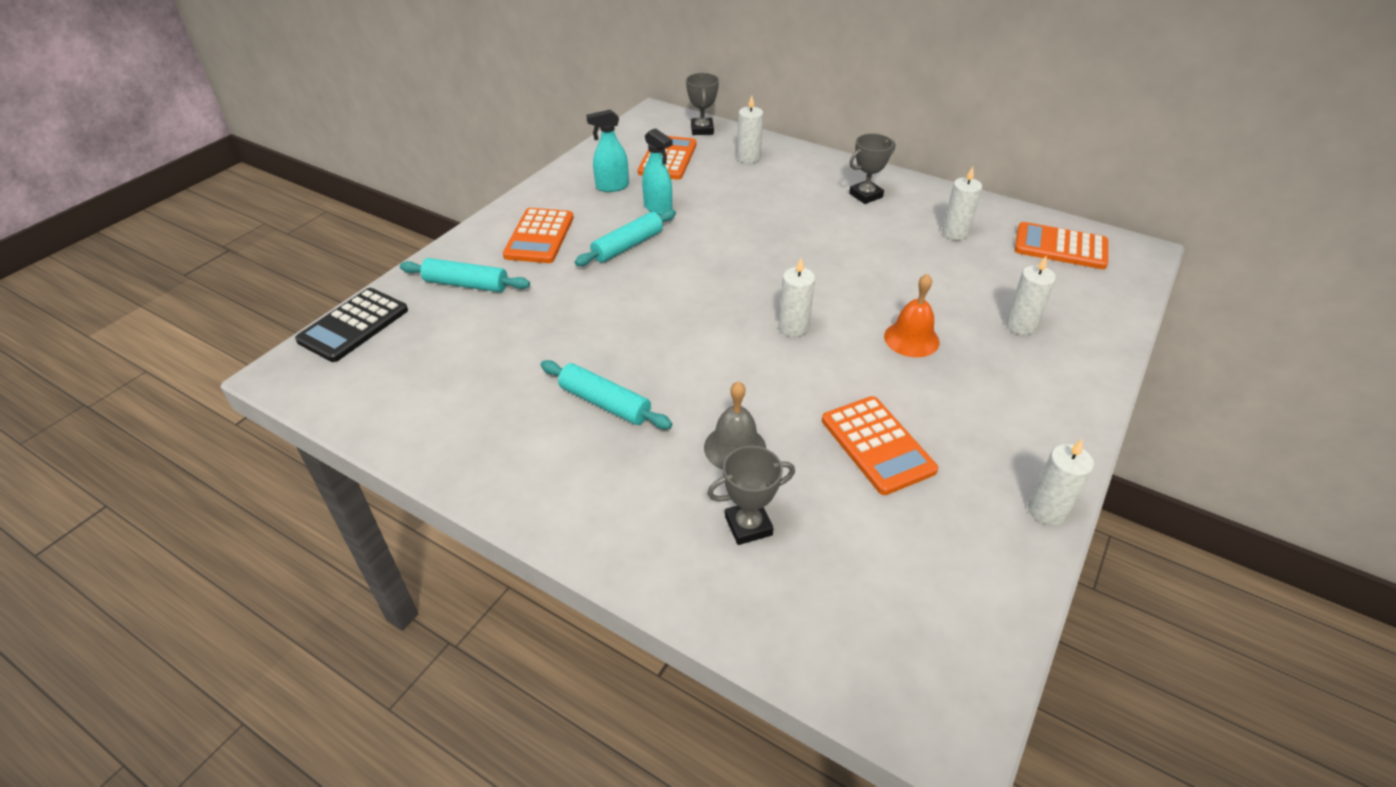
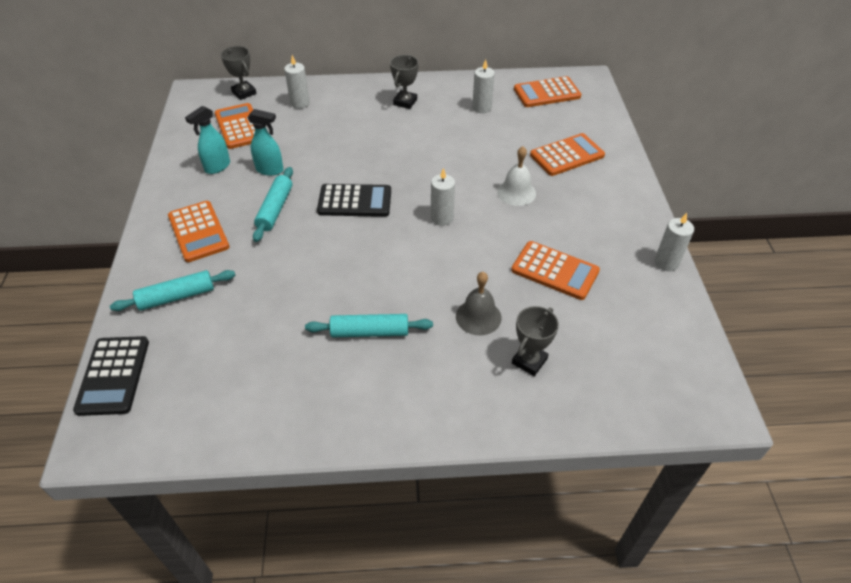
camera: 35 degrees left, 5 degrees up
(714, 271) = (355, 201): none -> black calculator
(911, 339) = (516, 192): orange bell -> white bell
(1020, 325) = (567, 155): white candle -> orange calculator

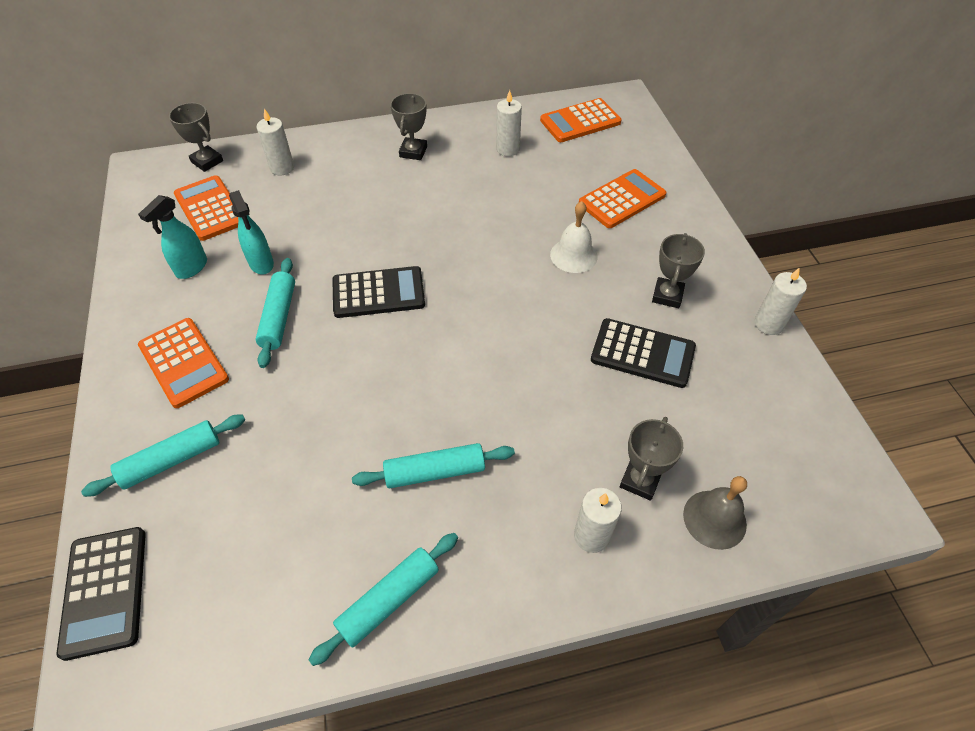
camera: 10 degrees left, 5 degrees up
(270, 170) = (261, 263): turquoise spray bottle -> turquoise spray bottle turned 60 degrees clockwise
(315, 413) = (389, 600): none -> turquoise rolling pin
(442, 218) = (491, 301): white candle -> white candle (591, 536)
(478, 317) = (565, 429): grey bell -> grey bell (714, 519)
(555, 271) = (642, 353): orange calculator -> black calculator
(586, 231) = (667, 295): none -> grey trophy

